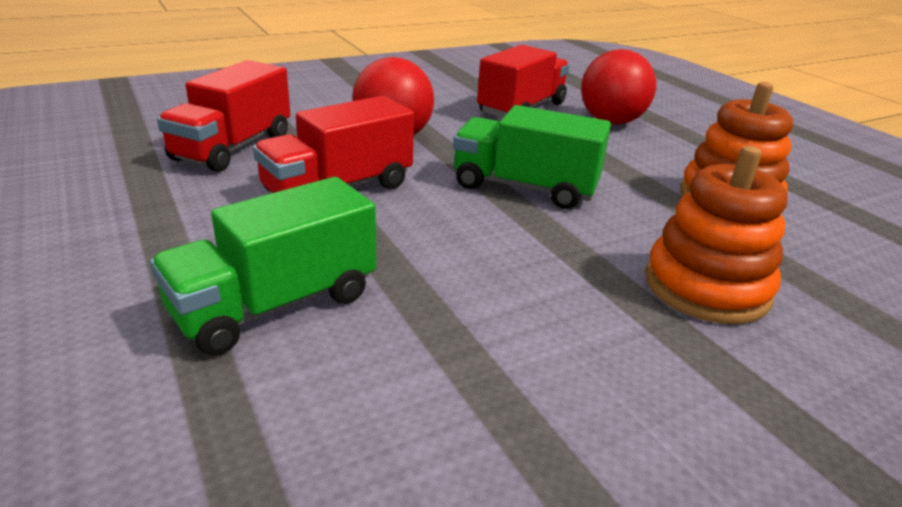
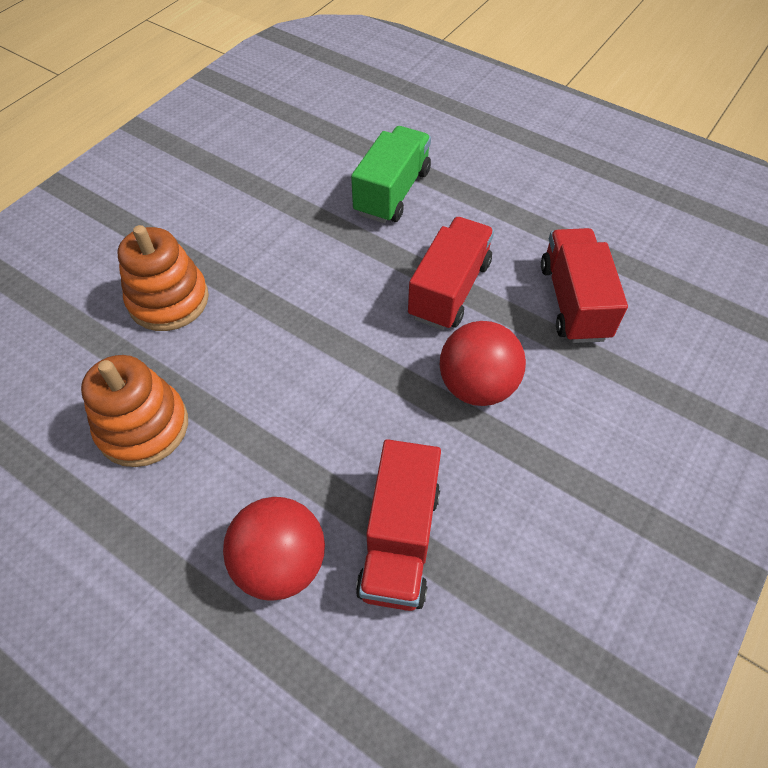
camera: 155 degrees right, 25 degrees up
(524, 187) = (320, 358): green truck -> none

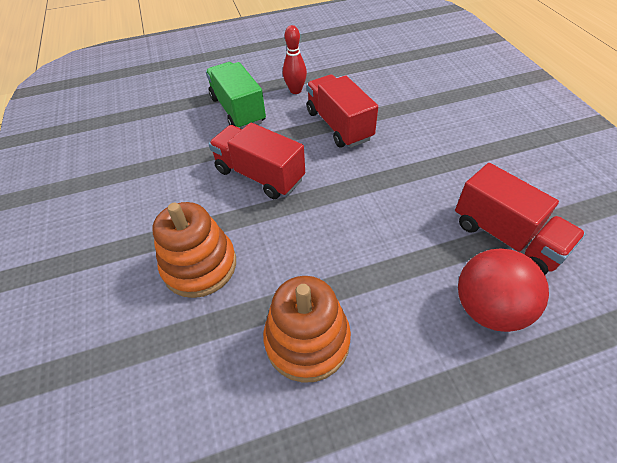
camera: 50 degrees left, 5 degrees down
(473, 217) = (295, 90): none -> red bowling pin
(477, 386) = (418, 149): red ball -> none
(573, 302) = (393, 88): red truck -> red truck (259, 175)

